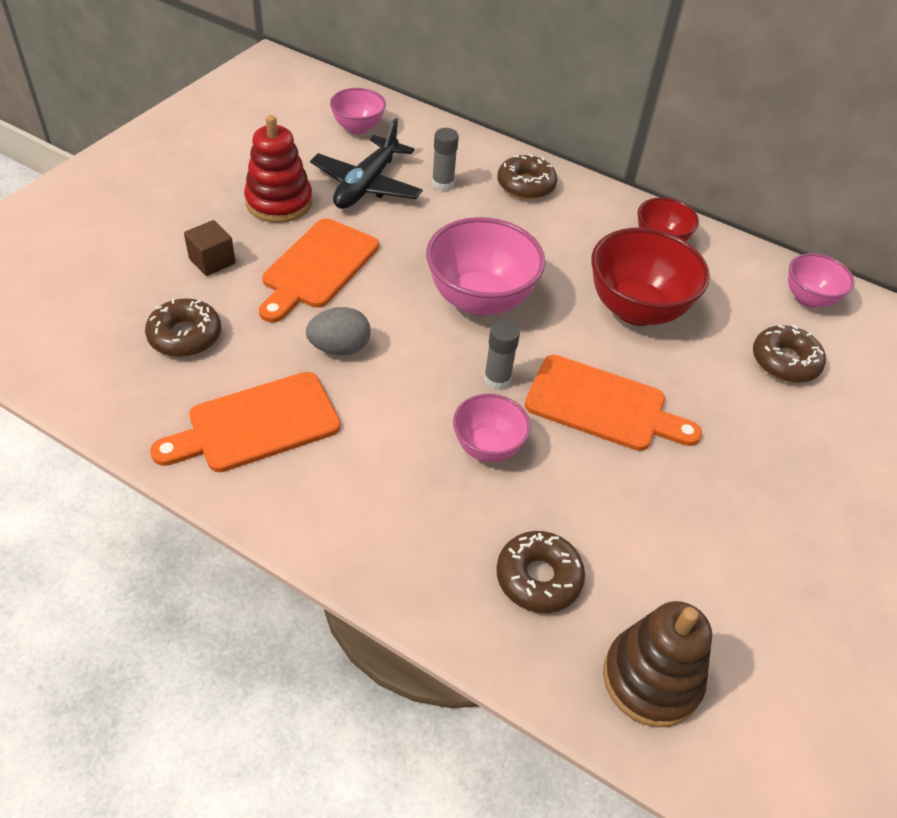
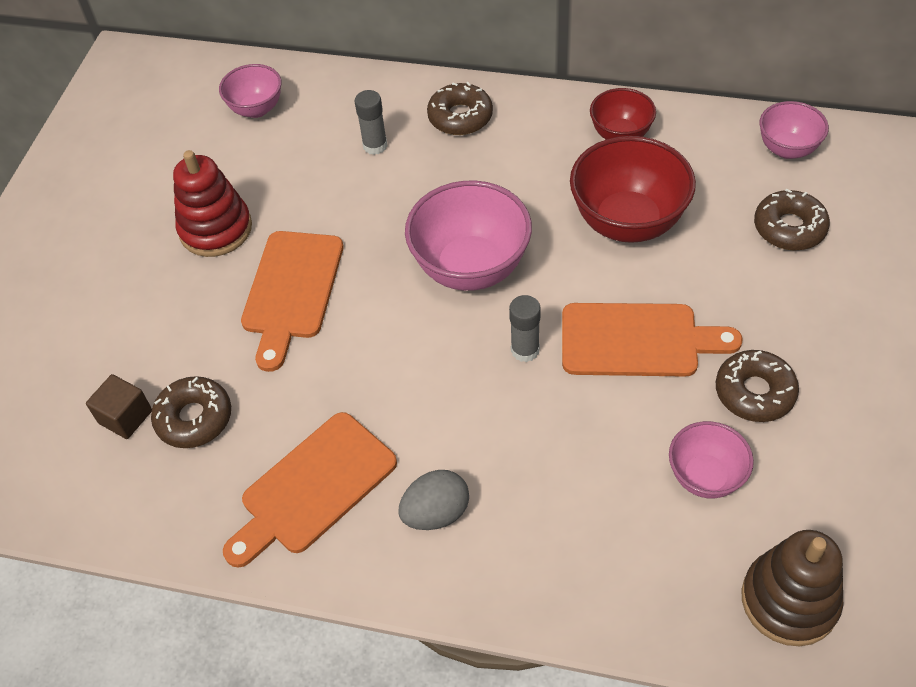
camera: 10 degrees left, 5 degrees up
(212, 261) = (180, 323): brown cube -> brown cube (125, 417)
(339, 348) = (356, 373): grey egg -> grey egg (436, 513)
(366, 185) = (297, 175): black plane -> none
(487, 447) = (547, 426): pink bowl -> pink bowl (705, 477)
(538, 578) = (650, 542): brown donut -> brown donut (754, 392)

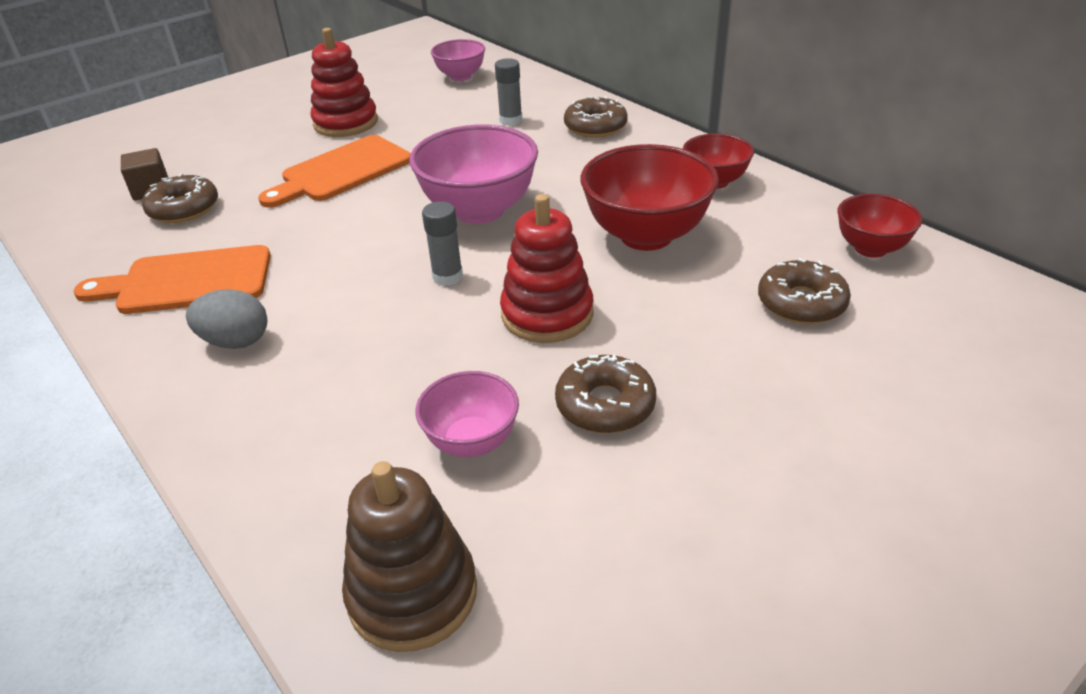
camera: 35 degrees right, 15 degrees down
(637, 340) = (547, 314): orange cutting board -> red stacking toy
(787, 149) = (870, 248): pink bowl -> red bowl

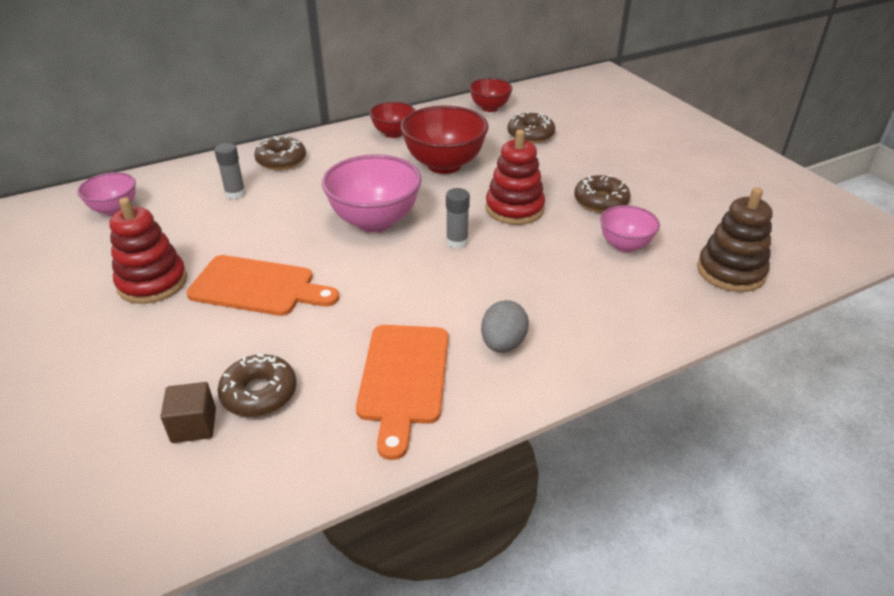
camera: 80 degrees left, 0 degrees up
(342, 171) = (258, 287): orange cutting board -> orange cutting board turned 45 degrees counterclockwise

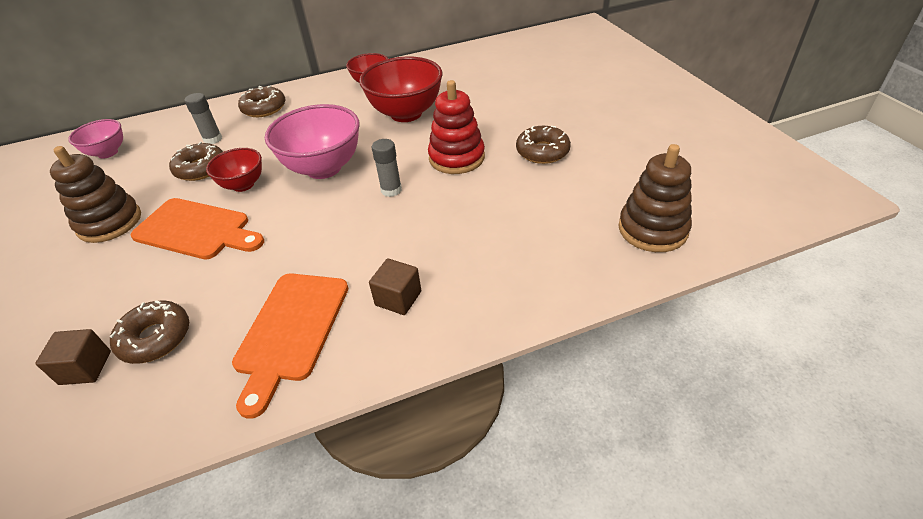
camera: 10 degrees right, 5 degrees up
(152, 282) = (109, 222): red stacking toy -> brown stacking toy
(489, 108) = (467, 59): red bowl -> red bowl (243, 185)
(503, 344) = (398, 298): grey egg -> brown cube
(530, 135) = (496, 84): brown donut -> brown donut (200, 168)
(625, 245) = (552, 198): pink bowl -> none

